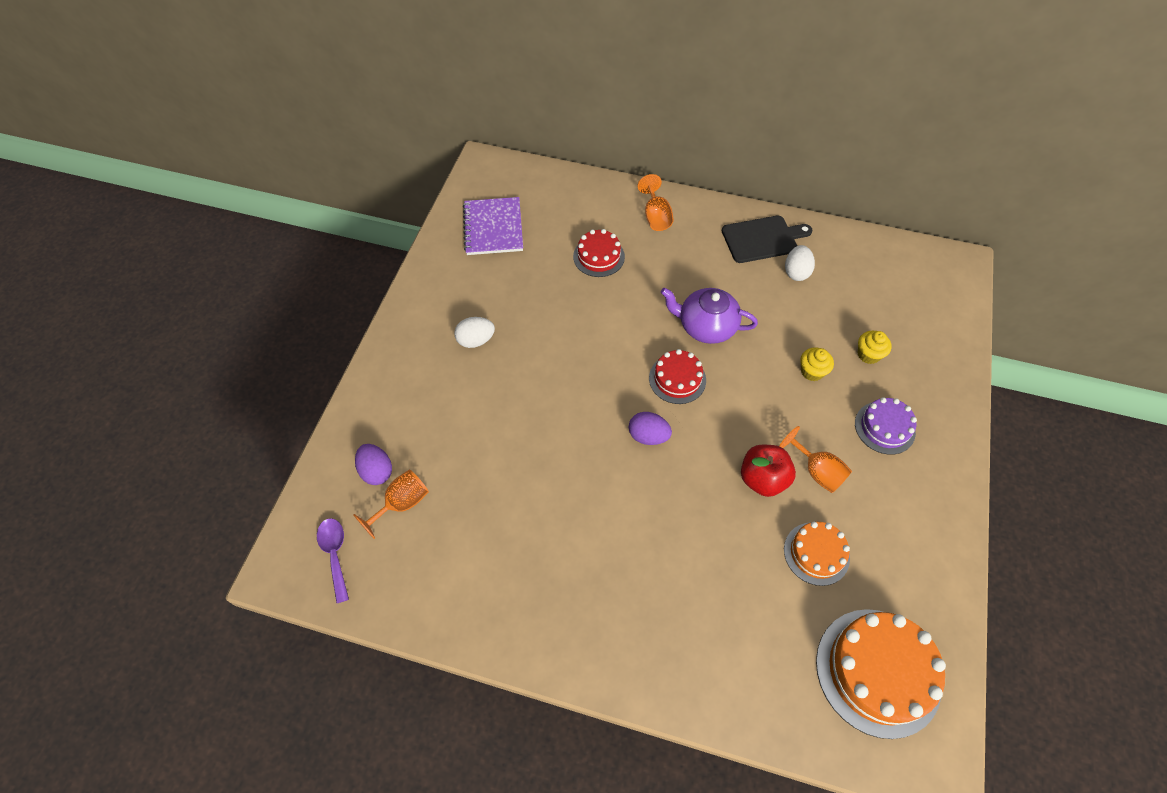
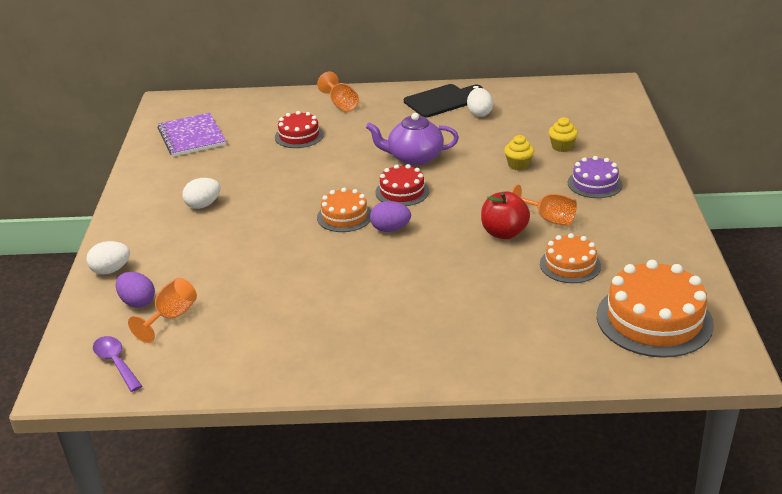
camera: 15 degrees left, 25 degrees down
(365, 414) = (111, 270): none -> white egg
(608, 401) = (344, 216): none -> orange cake

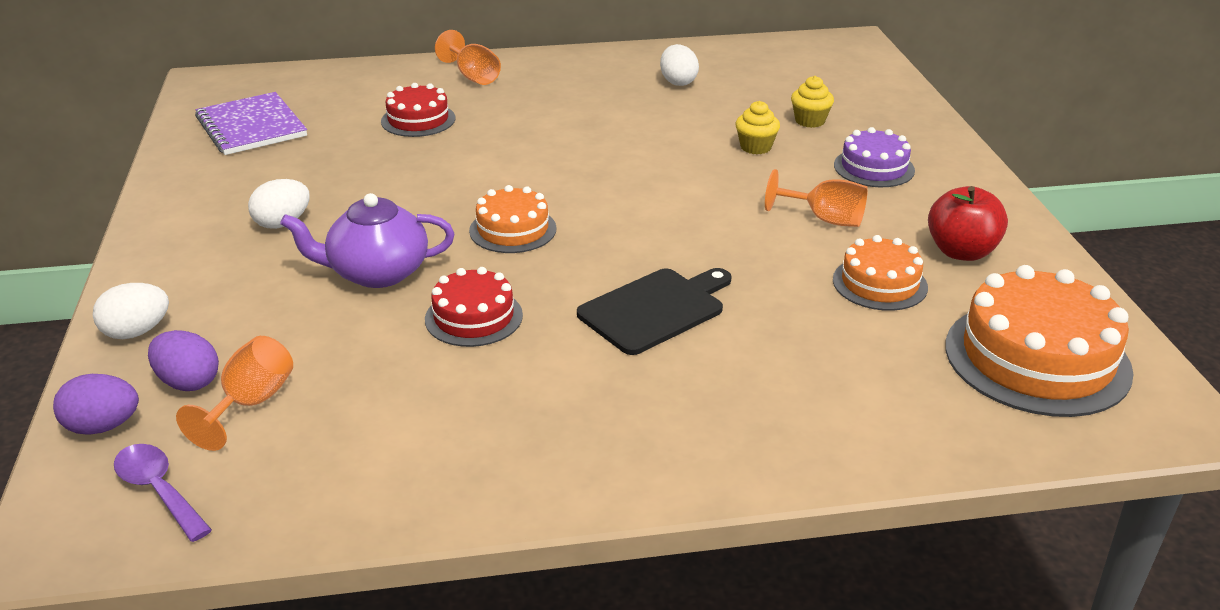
camera: 10 degrees left, 0 degrees up
(390, 229) = (589, 245): purple egg -> purple egg (103, 426)
(402, 191) = (593, 190): red cake -> red cake (473, 317)
(414, 157) = (599, 143): purple teapot -> purple teapot (377, 273)
(442, 100) = (619, 67): black cutting board -> black cutting board (655, 309)
(504, 233) = (764, 242): red apple -> red apple (961, 252)

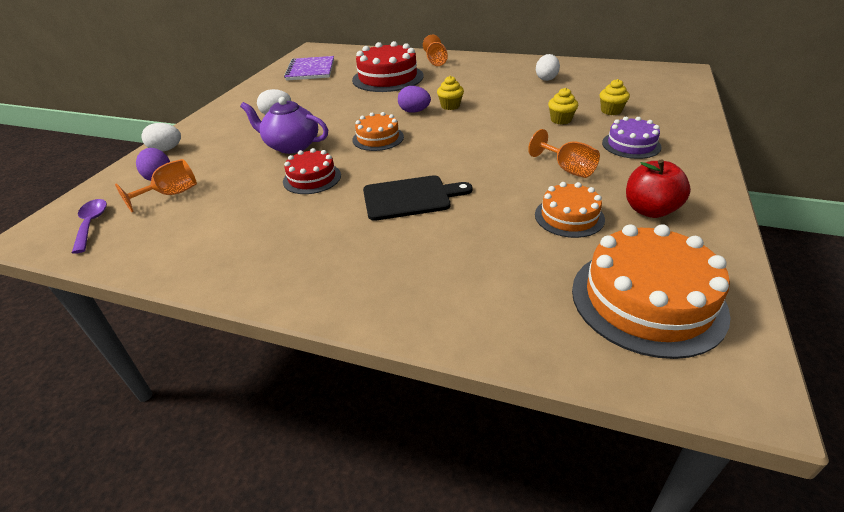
camera: 30 degrees right, 5 degrees up
(103, 426) = (107, 188): purple egg -> purple egg (414, 111)
(418, 120) = (388, 78): red cake -> red cake, size x1.75
(574, 153) = (450, 106): none -> yellow cupcake

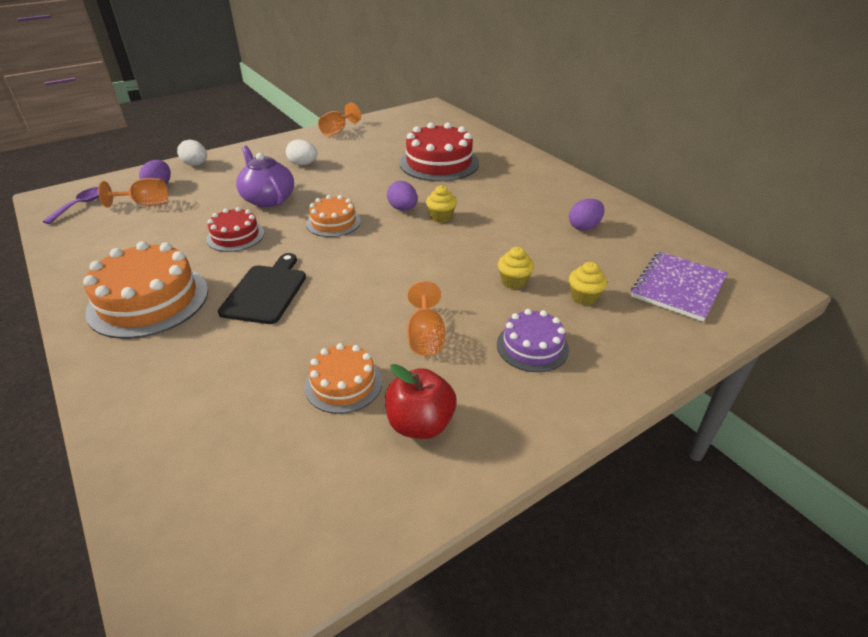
camera: 35 degrees right, 0 degrees up
(310, 70) = (393, 129): purple notebook -> purple notebook (678, 287)
(410, 197) = (266, 291): black cutting board -> black cutting board turned 105 degrees counterclockwise
(436, 62) = (509, 162): orange goblet -> orange goblet (337, 131)
(546, 78) = (584, 227): white egg -> purple egg
(647, 300) = (263, 501): orange cake -> orange cake (148, 300)

